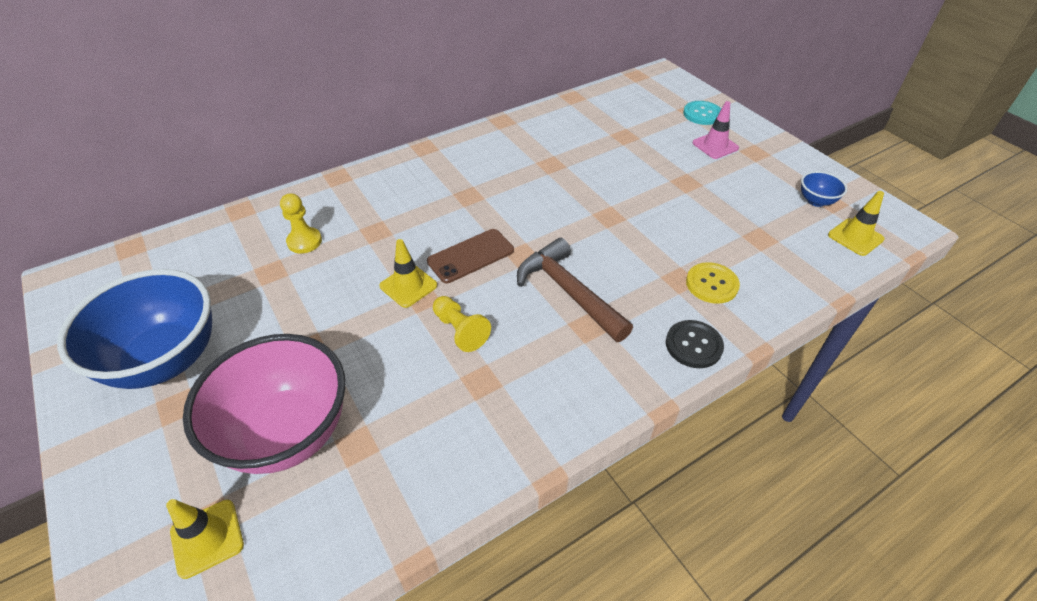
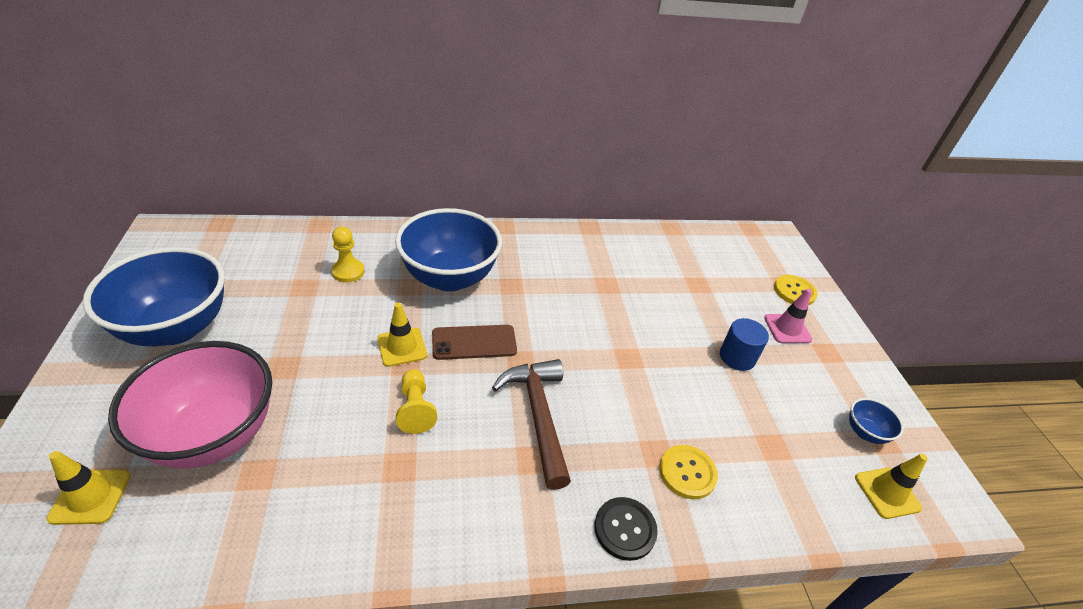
camera: 20 degrees right, 5 degrees down
(407, 210) = (449, 278): none -> blue bowl
(692, 182) = (737, 357): none -> blue cylinder
(702, 114) = (794, 291): turquoise button -> yellow button

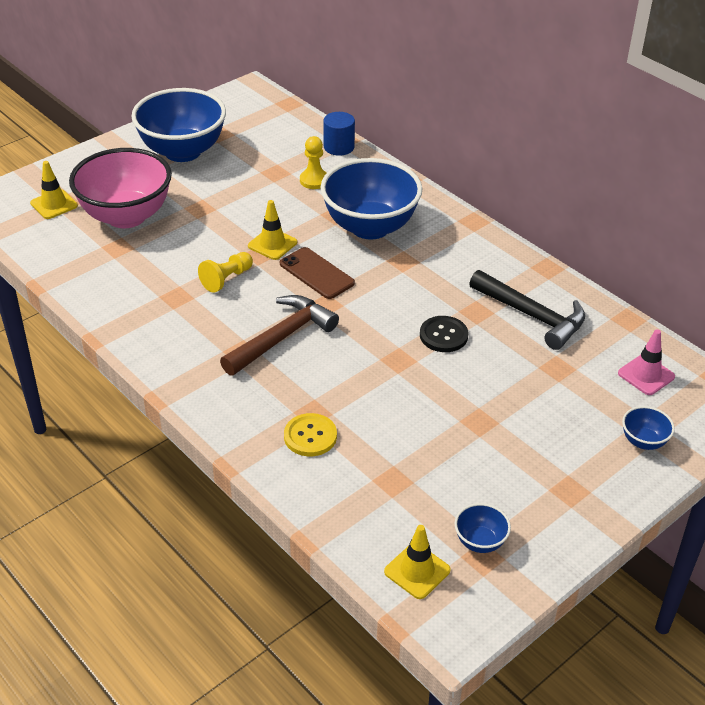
camera: 60 degrees right, 0 degrees up
(625, 529) = (227, 420): black button -> black button (443, 335)
(635, 263) = (532, 316): none -> black hammer
(737, 357) = (481, 426): blue cylinder -> blue cylinder (339, 147)
(787, 329) = (569, 451): pink traffic cone -> pink traffic cone (646, 375)
(794, 291) = (643, 441): yellow button -> blue bowl

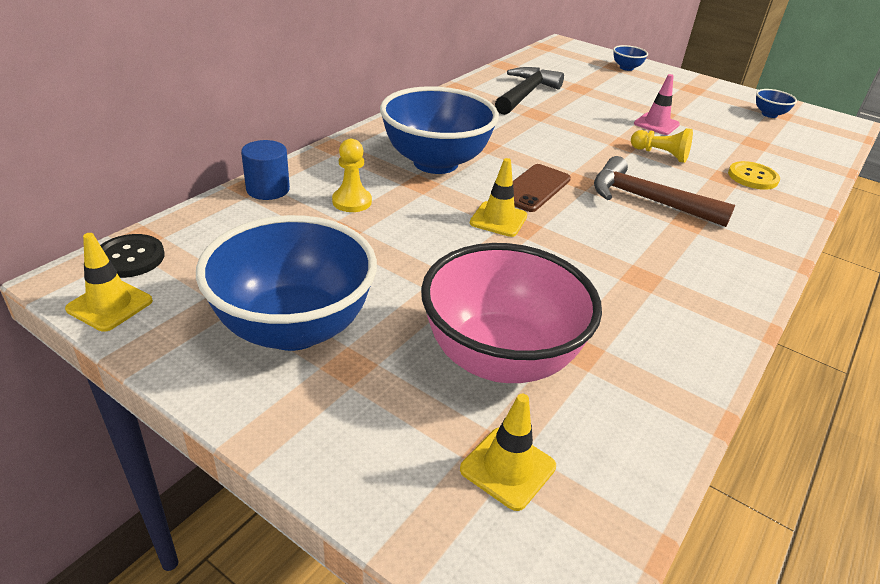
camera: 105 degrees left, 5 degrees down
(226, 279) = (583, 244): yellow pawn -> yellow pawn (660, 155)
(417, 571) = (819, 133): yellow traffic cone -> yellow traffic cone (110, 305)
(443, 335) = (577, 126): black button -> black button (130, 258)
(646, 375) = (562, 64): pink traffic cone -> pink traffic cone (656, 124)

